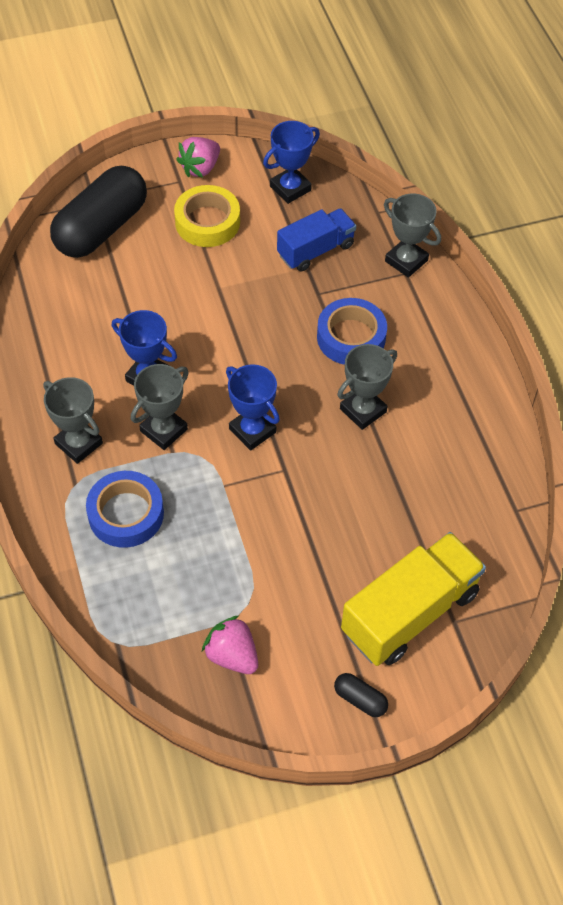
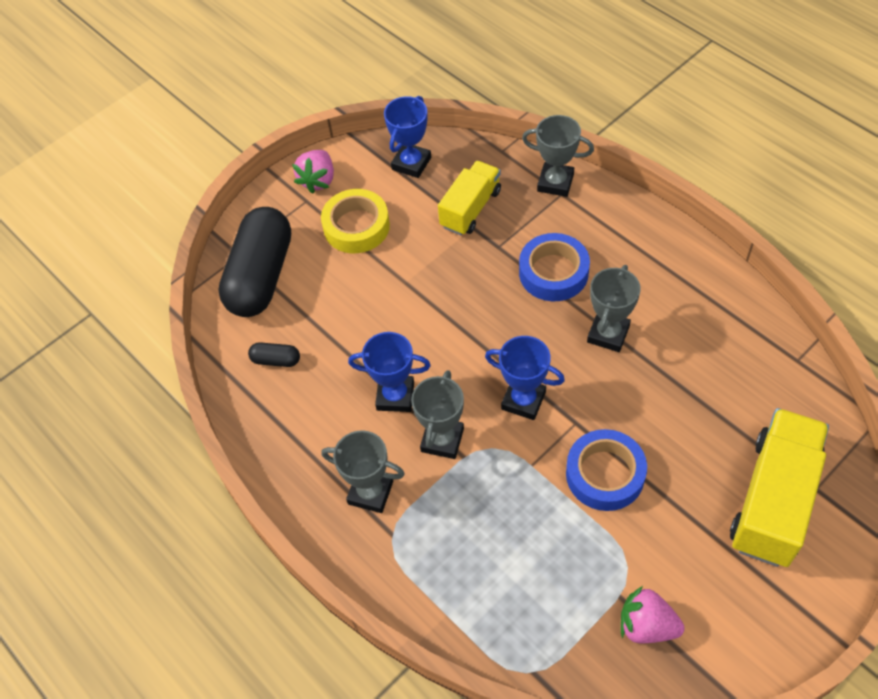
camera: 20 degrees left, 0 degrees up
(126, 514) = (459, 539): blue tape -> blue tape (605, 474)
(315, 250) = (470, 209): blue truck -> yellow truck
(360, 699) = (786, 606): black capsule -> black capsule (276, 360)

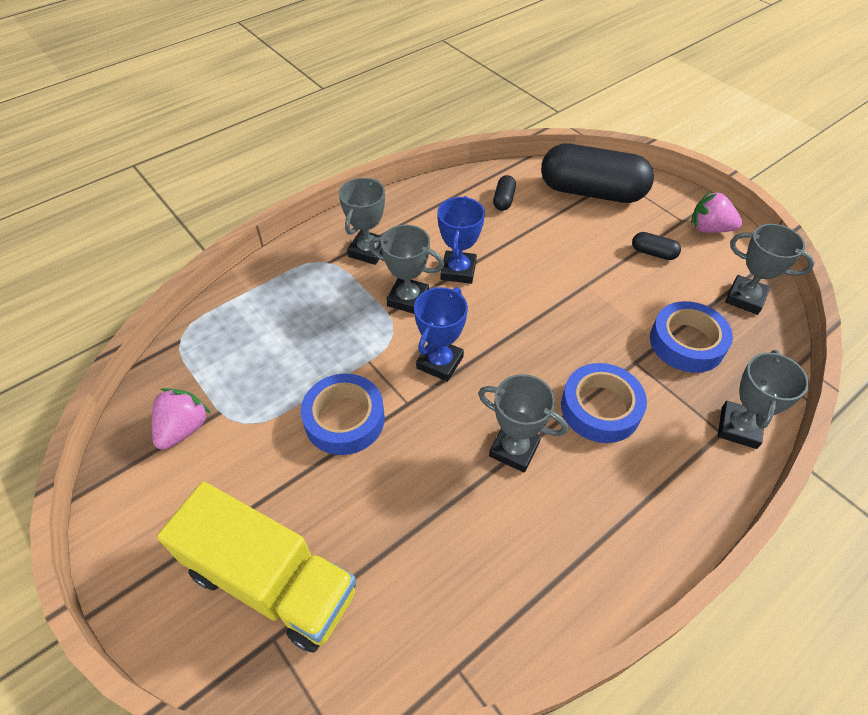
camera: 90 degrees right, 5 degrees down
(356, 226) = (653, 253): yellow tape -> black capsule
(411, 163) = (745, 298): blue trophy -> grey trophy
(470, 209) = (687, 342): yellow truck -> blue tape

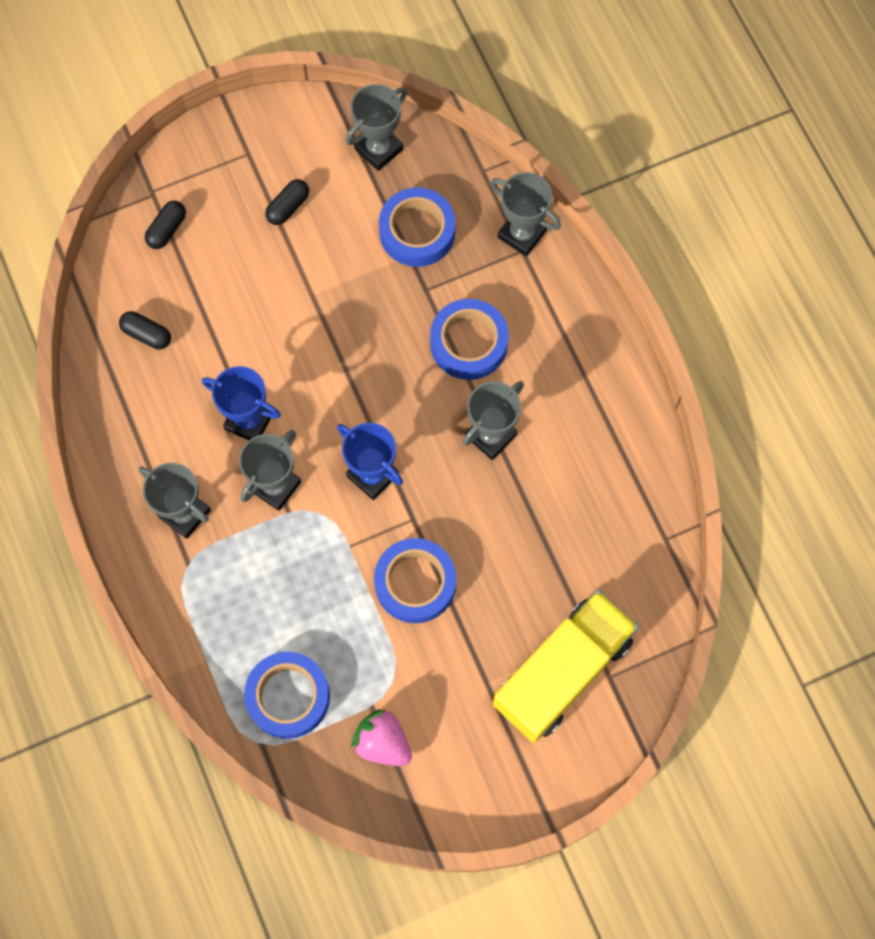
camera: 75 degrees left, 20 degrees up
(222, 349) = (288, 697): none -> blue tape
(592, 192) = (167, 229): black capsule -> black capsule, size x0.40
(709, 229) = (270, 132): pink strawberry -> none

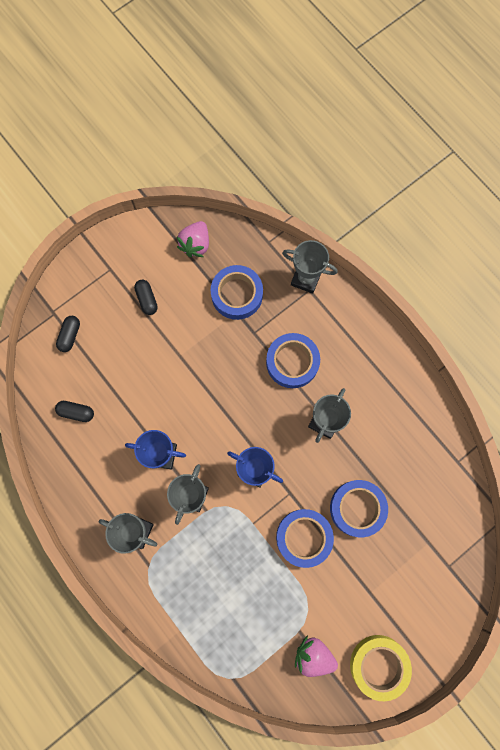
camera: 15 degrees left, 5 degrees up
(288, 207) = (147, 299): black capsule -> black capsule turned 45 degrees counterclockwise
(288, 697) = (242, 640): blue tape -> blue tape (357, 508)
(378, 149) = (195, 244): grey trophy -> pink strawberry
(470, 781) = (378, 665): none -> yellow tape
(562, 672) = (417, 572): yellow truck -> none

